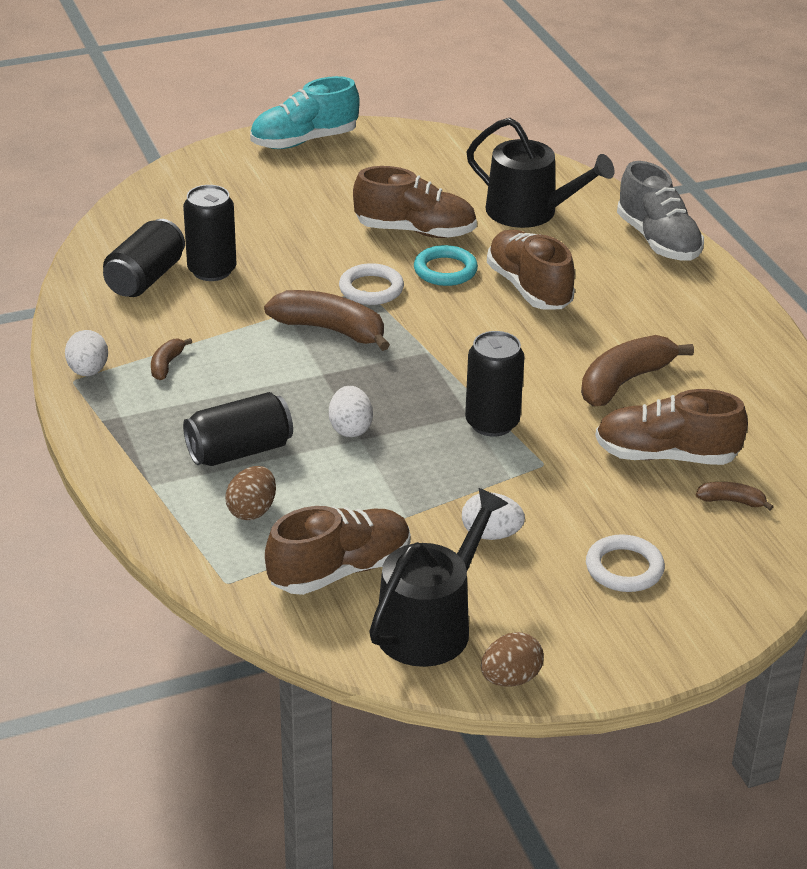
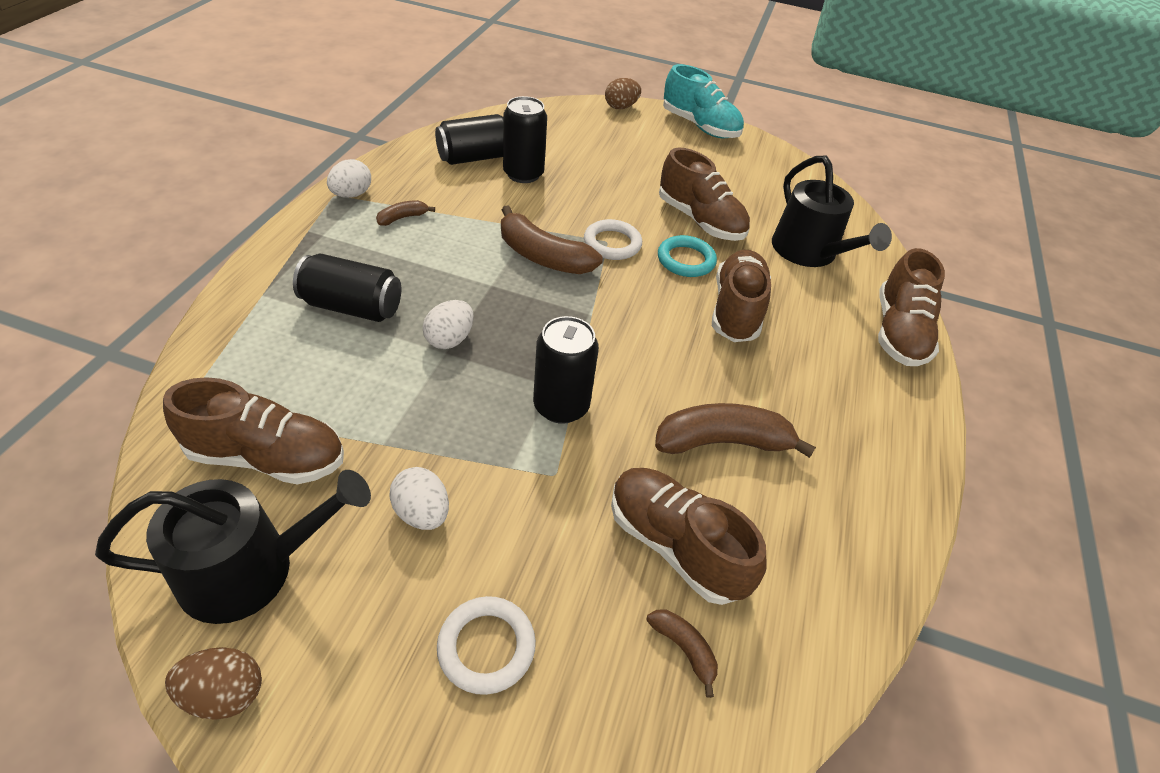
camera: 35 degrees right, 10 degrees up
(252, 510) = (289, 359): brown egg -> brown egg (621, 107)
(304, 141) = (699, 126): turquoise shoe -> turquoise shoe turned 150 degrees counterclockwise
(330, 330) = (542, 256): brown banana -> brown banana turned 150 degrees clockwise
(658, 240) = (898, 332): grey shoe -> brown shoe

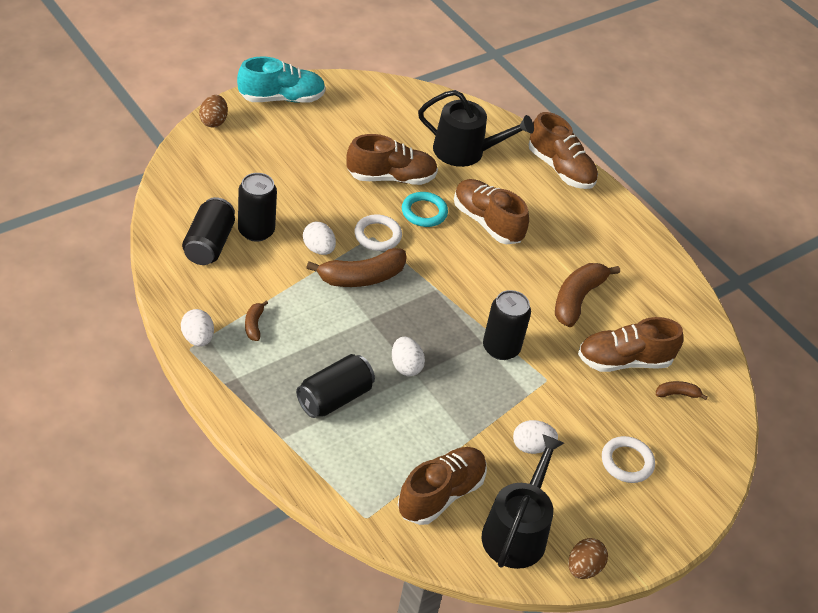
camera: 55 degrees left, 0 degrees up
(546, 216) = (318, 249): none -> white egg

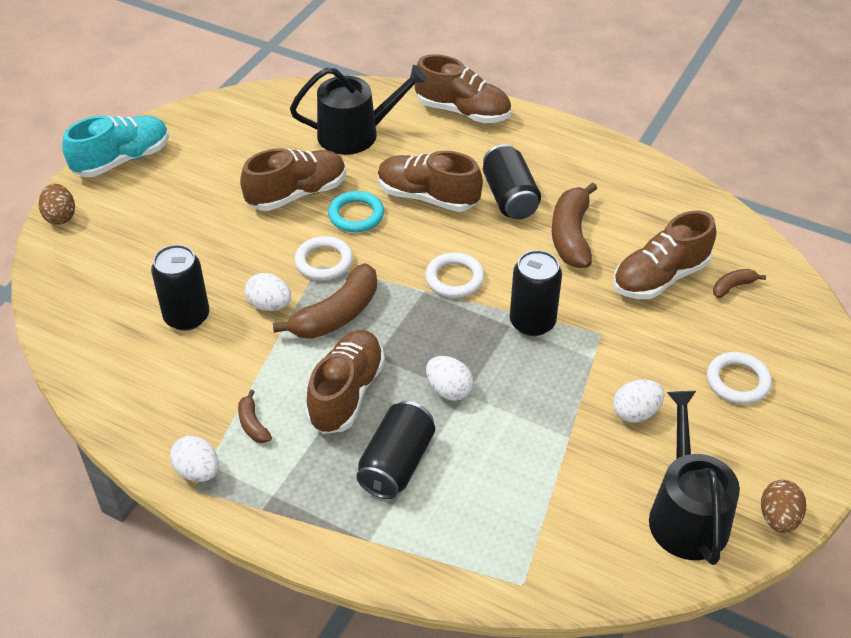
camera: 20 degrees left, 0 degrees up
(209, 244) = (142, 356): black can -> black can (509, 197)
(441, 494) = (581, 514): brown shoe -> brown shoe (346, 393)
(465, 290) = (454, 278): none -> white ring

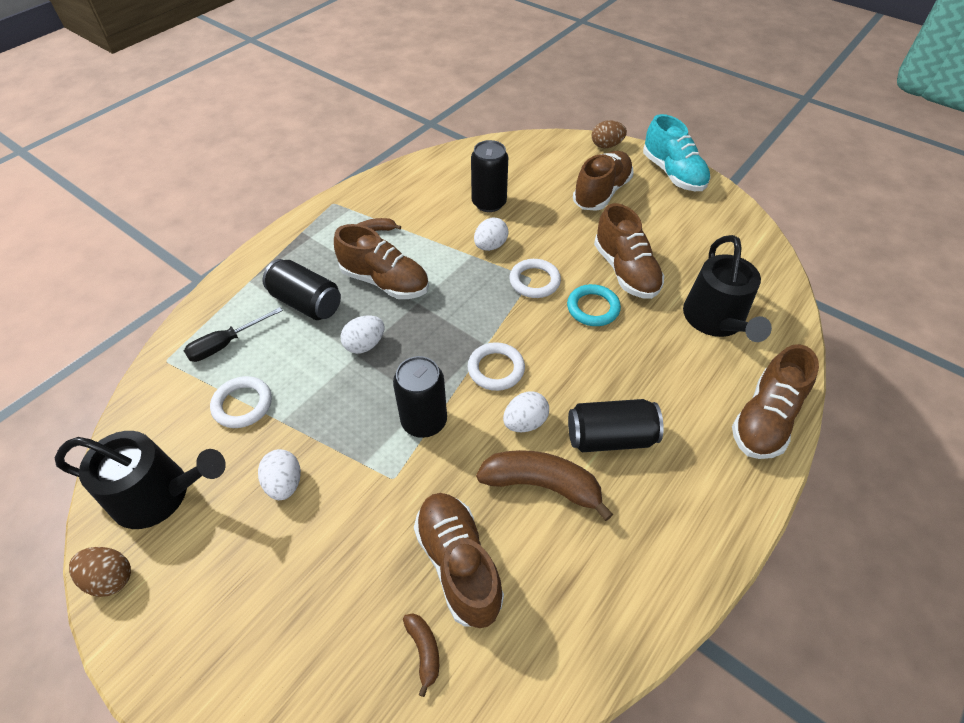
camera: 100 degrees right, 5 degrees up
(198, 471) = (346, 204): white egg -> white egg (525, 422)
(337, 315) = (470, 284): brown banana -> none
(427, 197) = (615, 365): brown shoe -> brown shoe (601, 193)
(481, 527) = (226, 344): none -> black screwdriver
(737, 381) = (283, 600): white ring -> white ring (242, 404)

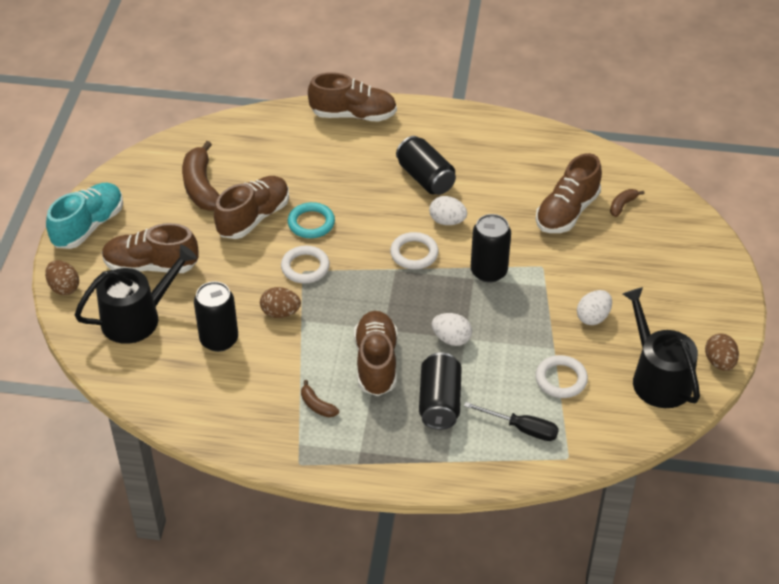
camera: 120 degrees left, 5 degrees down
(490, 246) = (280, 313): white egg -> brown egg
(542, 485) = (486, 196): brown banana -> brown banana (201, 186)
(716, 320) = (275, 155): black watering can -> black watering can (137, 318)

